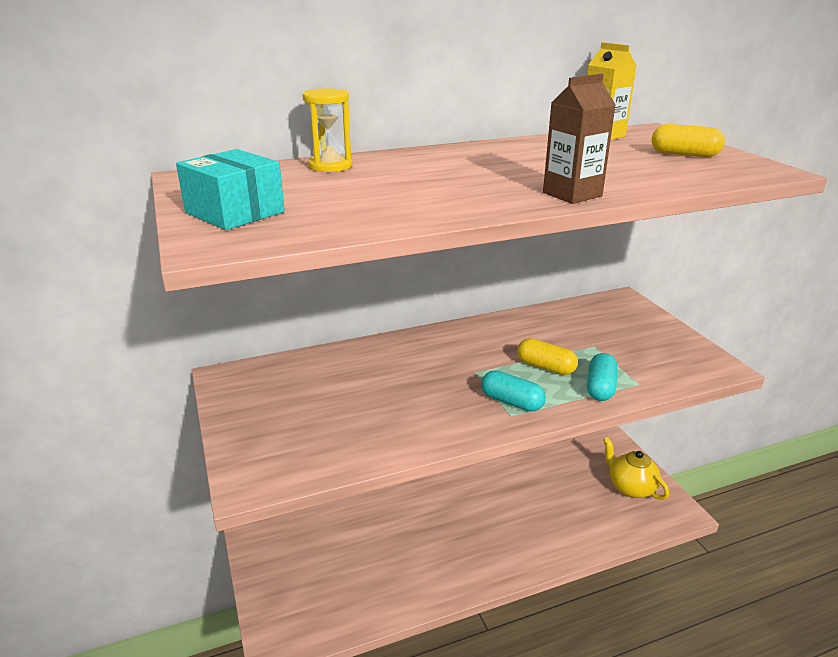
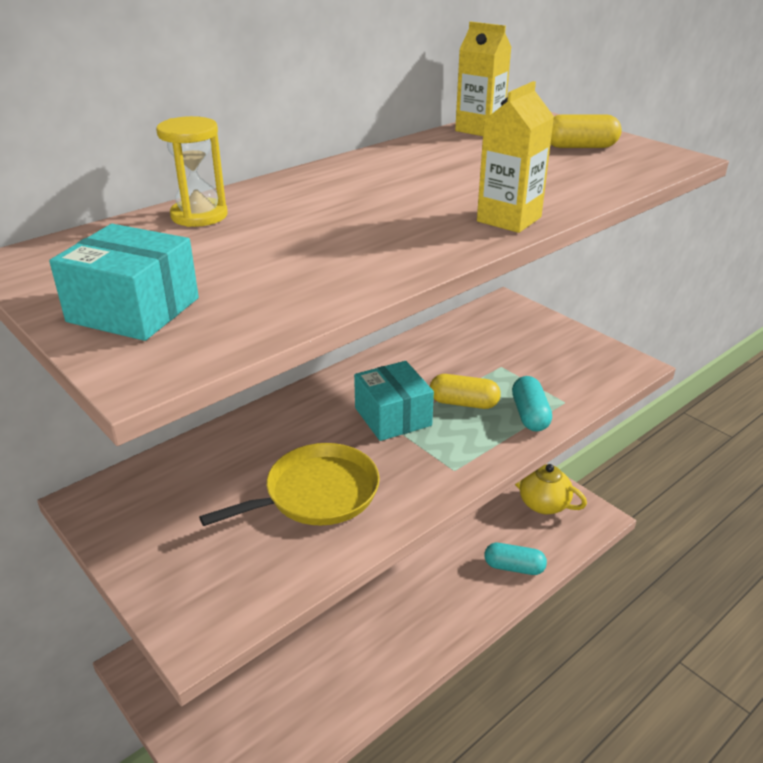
camera: 20 degrees left, 5 degrees up
(388, 408) = (316, 494): none -> yellow pan
(479, 365) = (393, 417): none -> turquoise box
(511, 402) = (448, 454): turquoise capsule -> turquoise capsule (514, 567)
(572, 194) = (509, 219): brown carton -> yellow carton

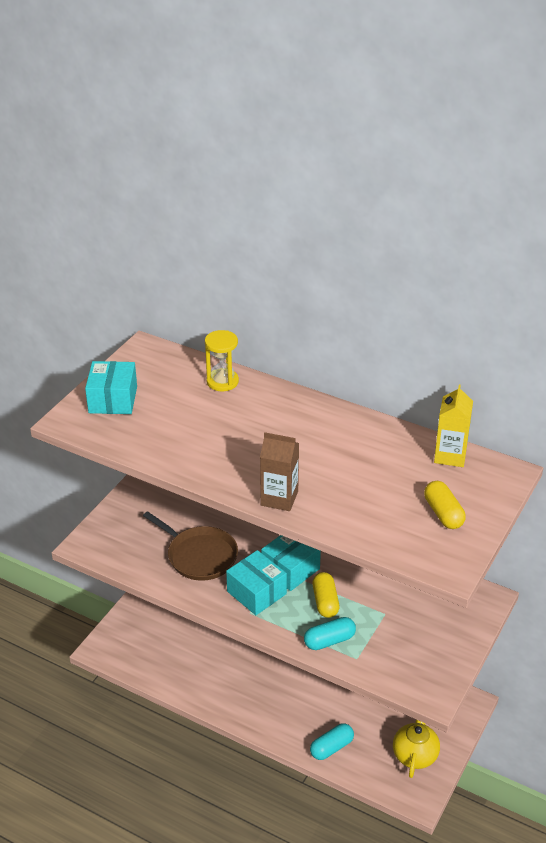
camera: 70 degrees right, 5 degrees up
(316, 494) = (199, 556): yellow pan -> brown pan
(420, 455) = (256, 592): none -> turquoise box
(509, 219) = (279, 498): yellow carton -> brown carton
(514, 567) = (331, 747): turquoise capsule -> turquoise capsule turned 60 degrees clockwise

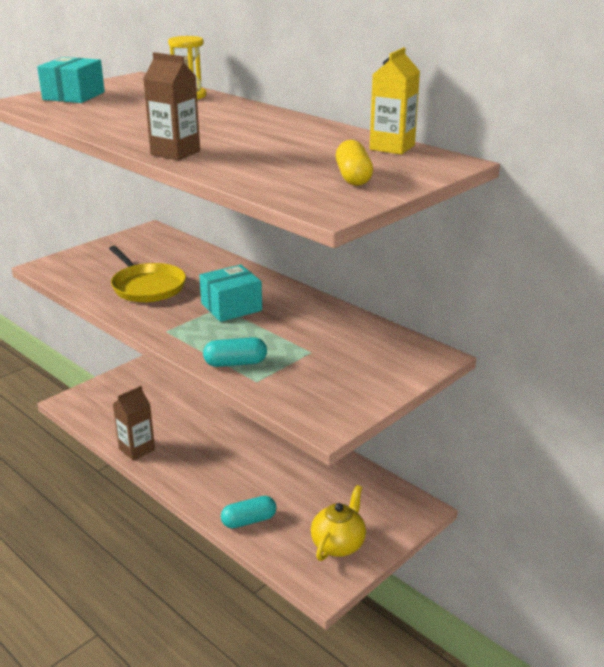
camera: 15 degrees right, 10 degrees down
(196, 692) = (137, 449): none -> brown carton
(199, 556) = (147, 286): brown pan -> yellow pan
(256, 592) = (184, 318): turquoise box -> none
(325, 602) = (251, 334): yellow capsule -> none

